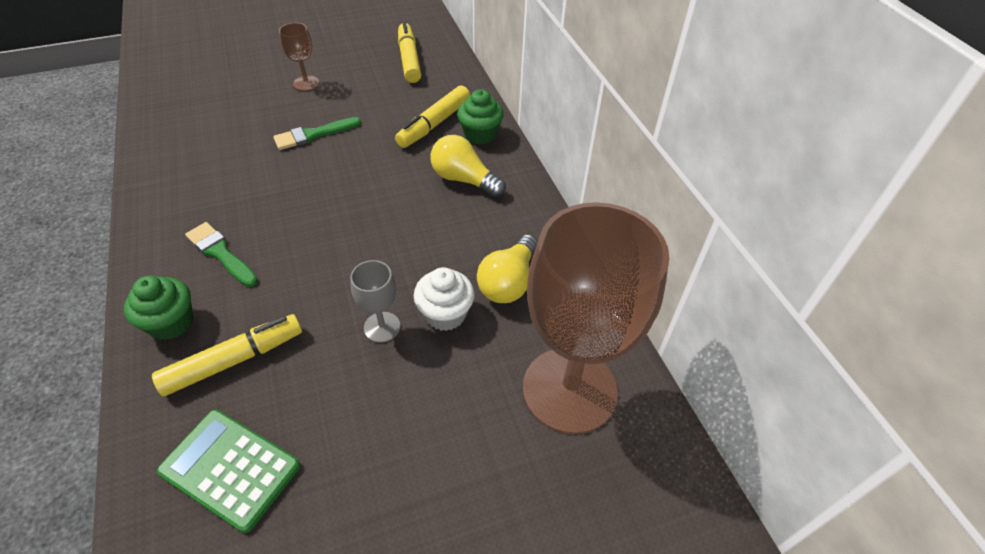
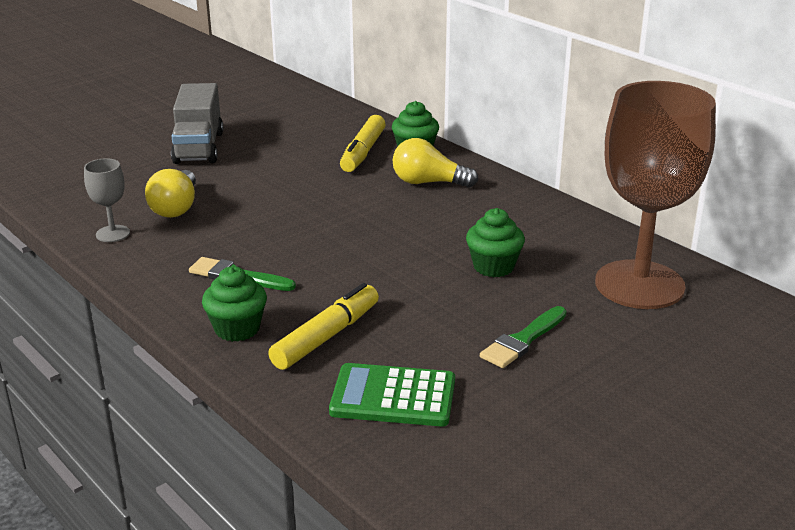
camera: 20 degrees left, 20 degrees down
(306, 83) = (199, 147): brown goblet -> grey truck
(313, 135) = (246, 181): green brush -> green brush (523, 340)
(382, 327) = (444, 286): grey goblet -> grey goblet (113, 234)
(409, 59) = (291, 113): yellow marker -> none
(445, 314) = (493, 267): white cupcake -> green cupcake
(508, 282) = (531, 236): yellow light bulb -> yellow light bulb (176, 207)

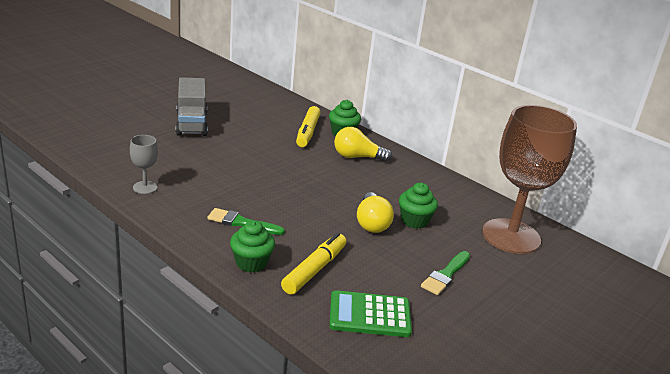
camera: 10 degrees left, 0 degrees up
(176, 207) = (186, 169): yellow light bulb -> yellow light bulb (371, 223)

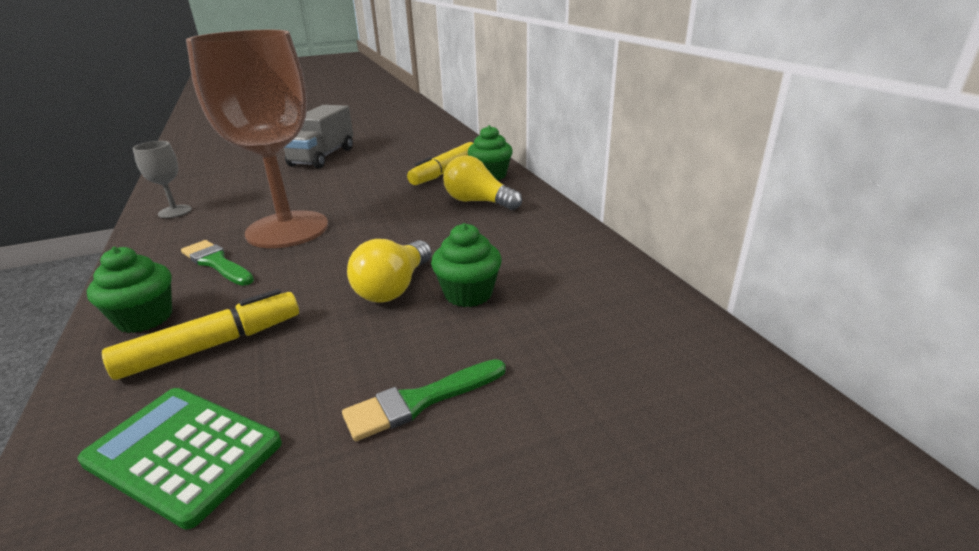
camera: 30 degrees right, 0 degrees up
(511, 236) = (630, 348): brown goblet -> brown goblet (287, 229)

